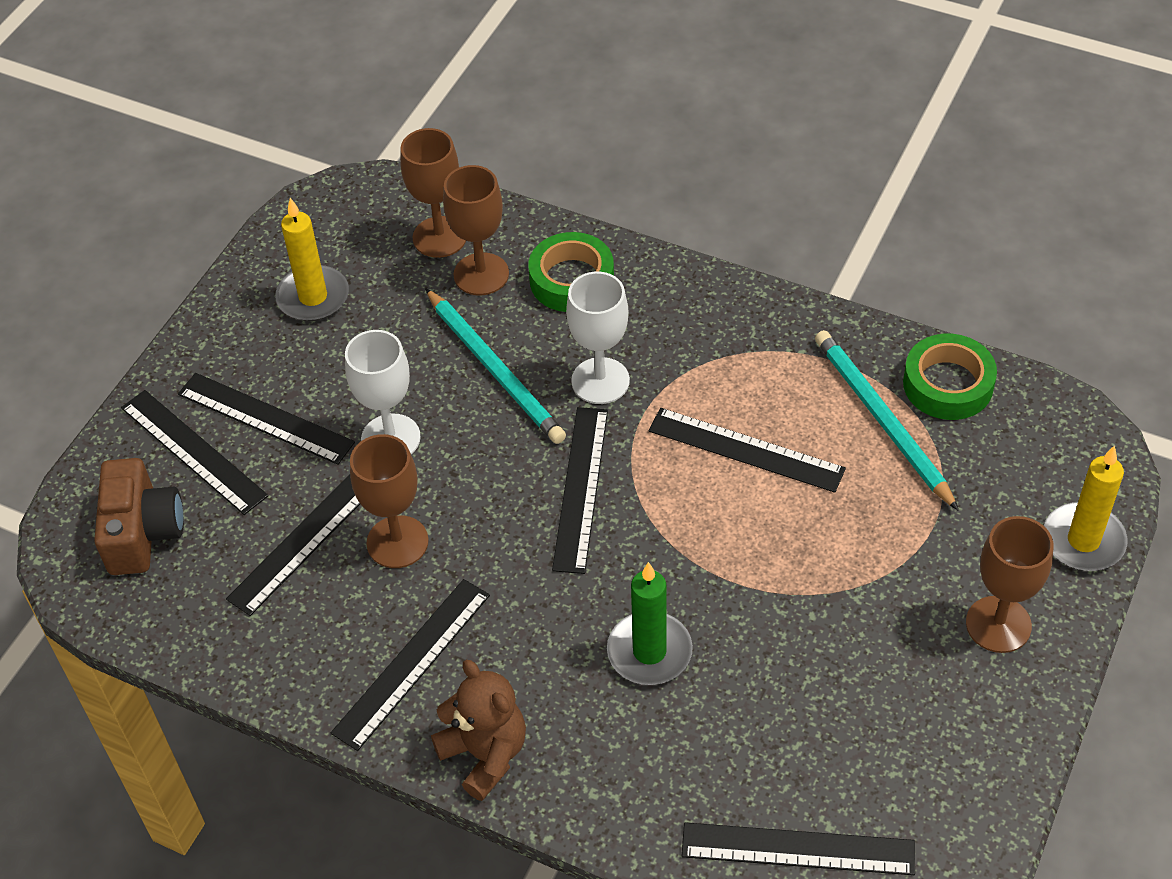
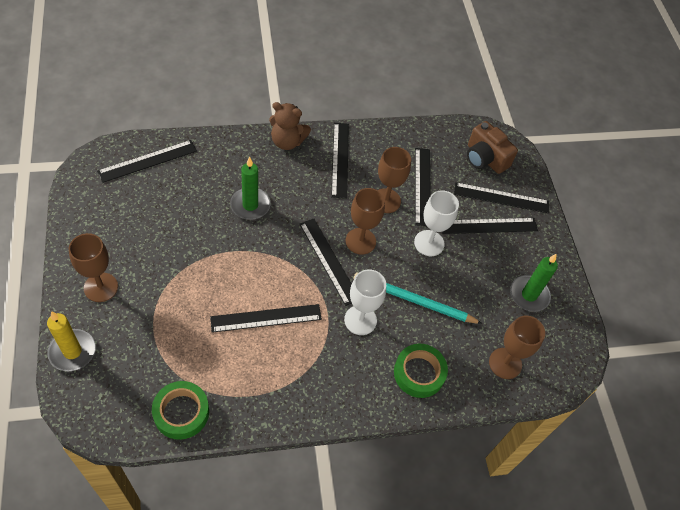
camera: 135 degrees right, 5 degrees up
(313, 297) = (529, 295): yellow candle -> green candle
(481, 274) = (465, 351): brown goblet -> brown goblet (360, 241)
(882, 420) = (207, 370): turquoise pencil -> none

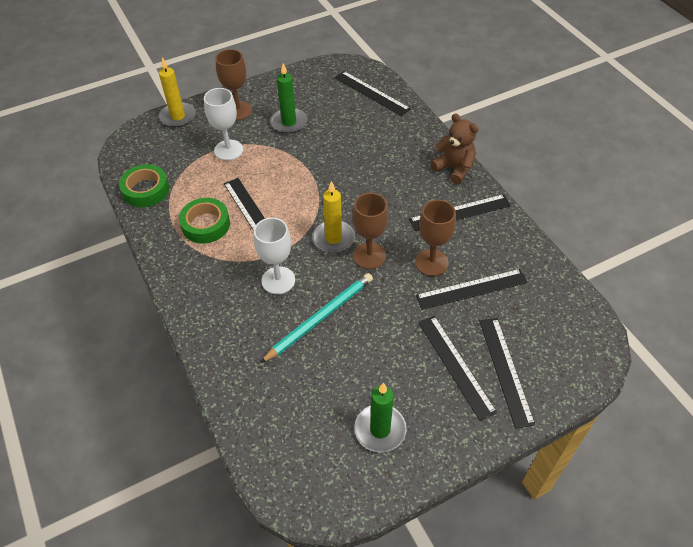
camera: 80 degrees right, 5 degrees down
(250, 205) = (364, 167): green candle -> green candle (289, 122)
(287, 141) = (454, 168): brown teddy bear -> brown teddy bear turned 135 degrees clockwise
(329, 261) = (333, 238): black ruler -> yellow candle
(413, 300) = (320, 318): turquoise pencil -> turquoise pencil turned 45 degrees clockwise
(419, 373) = (237, 344): green tape -> green tape (206, 225)
(429, 243) = (399, 314): white goblet -> white goblet (228, 150)
(485, 158) = (554, 340): brown camera -> none
(505, 363) = (278, 422): brown goblet -> none

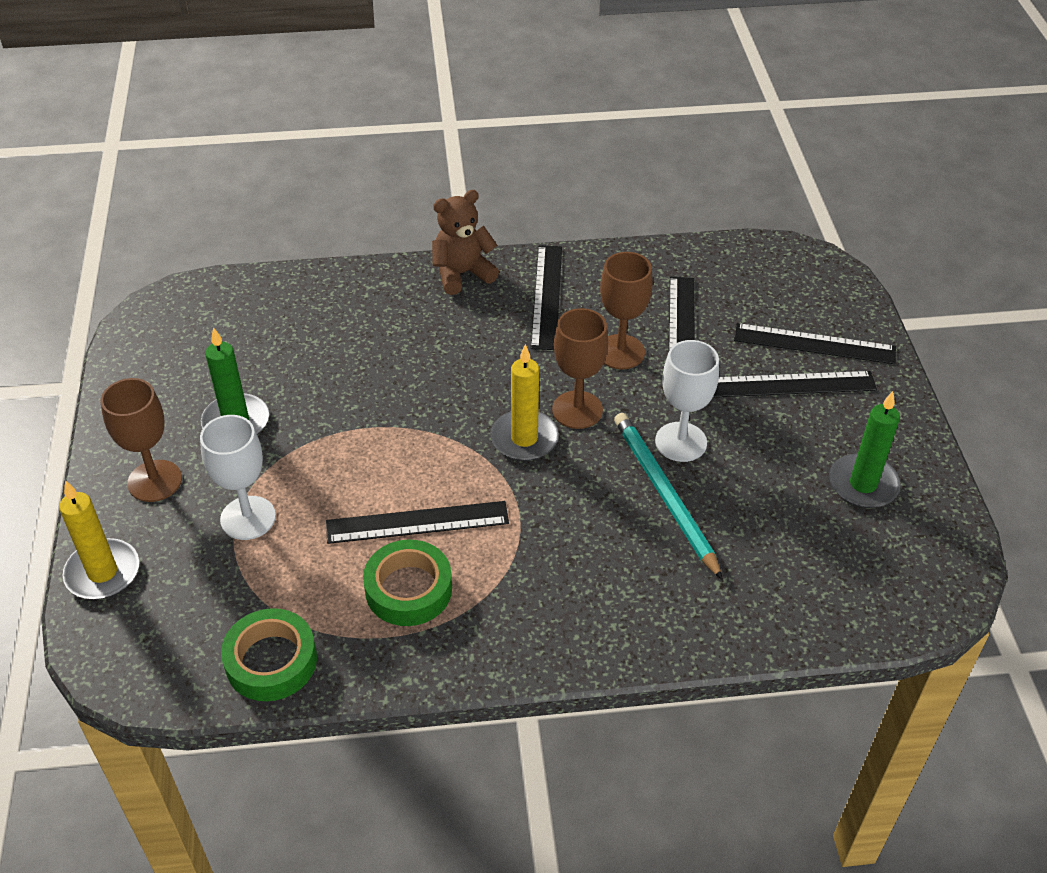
camera: 70 degrees left, 5 degrees down
(278, 280) = (574, 524): white goblet -> white goblet (681, 442)
(371, 93) = (241, 306): black ruler -> none

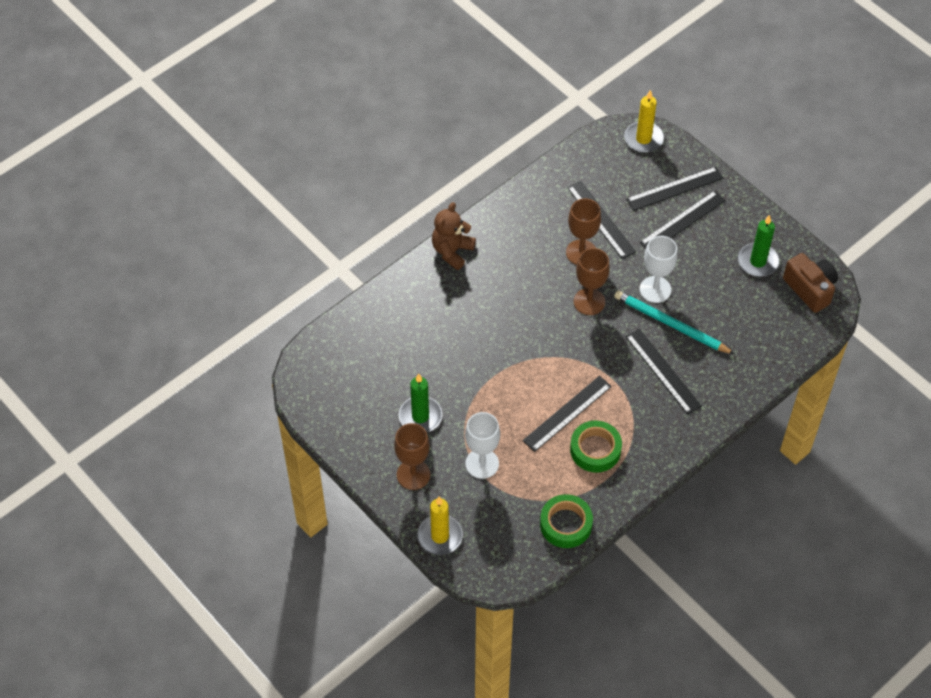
camera: 35 degrees left, 10 degrees up
(524, 438) = (577, 335): yellow candle -> yellow candle (643, 139)
(547, 296) = (512, 239): black ruler -> black ruler (663, 371)
(917, 560) = (810, 289): none -> brown camera

